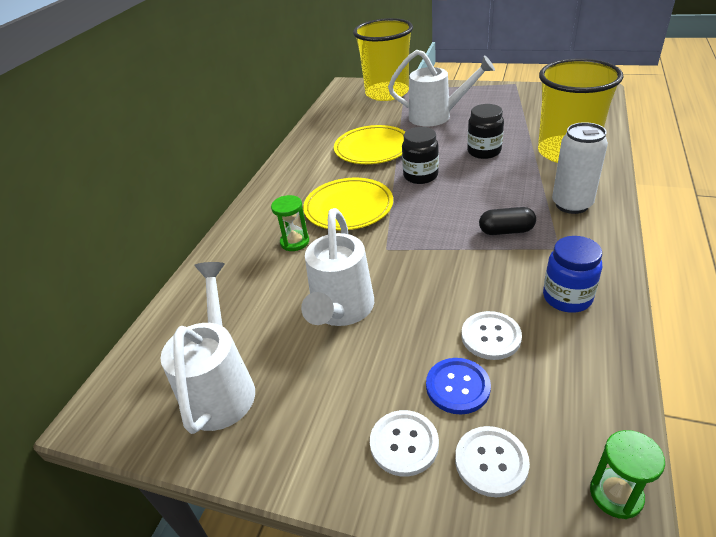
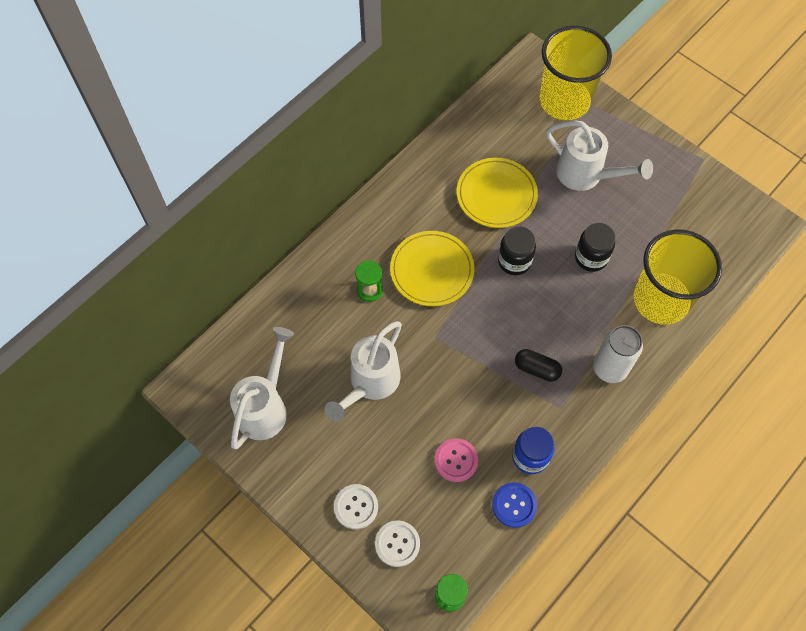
camera: 20 degrees right, 25 degrees up
(457, 387) = (410, 486): blue button -> blue button (514, 505)
(491, 336) = (456, 460): white button -> pink button

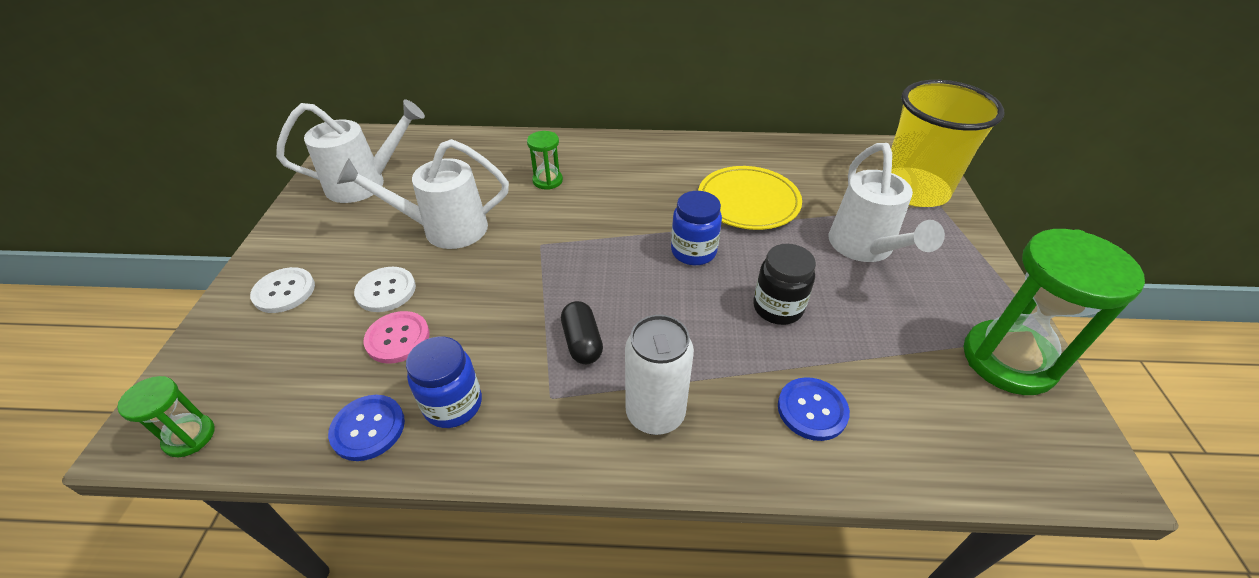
camera: 50 degrees right, 20 degrees down
(397, 544) = (250, 347): white button -> white button (386, 290)
(432, 270) = (613, 204): yellow plate -> none
(514, 261) = (693, 252): black jar -> blue jar
(661, 300) = (812, 410): yellow cup -> blue button
(702, 192) = (1008, 360): none -> green hourglass

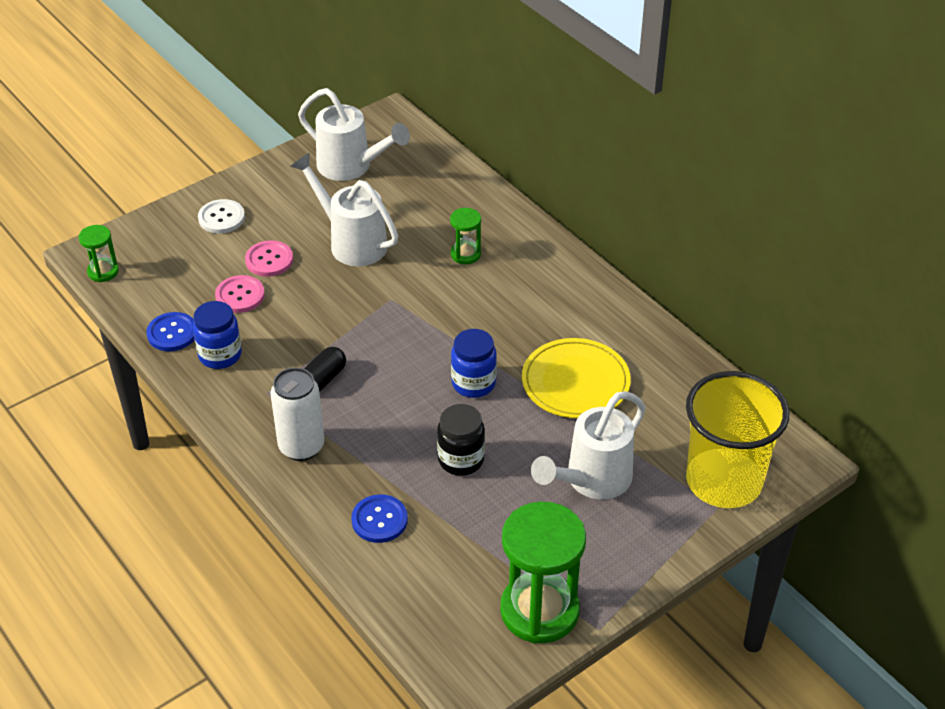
camera: 50 degrees right, 0 degrees up
(386, 290) = (269, 260): white button -> pink button

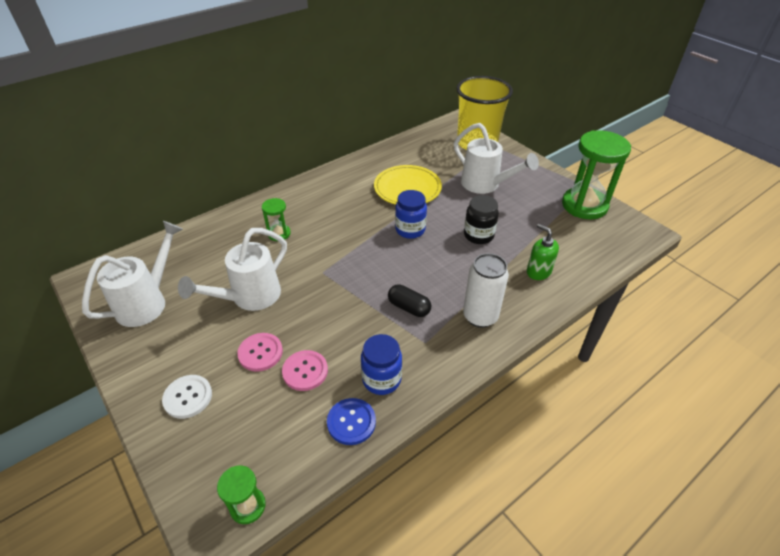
camera: 90 degrees left, 0 degrees up
(379, 520) = (538, 272): blue button -> green soap dispenser

